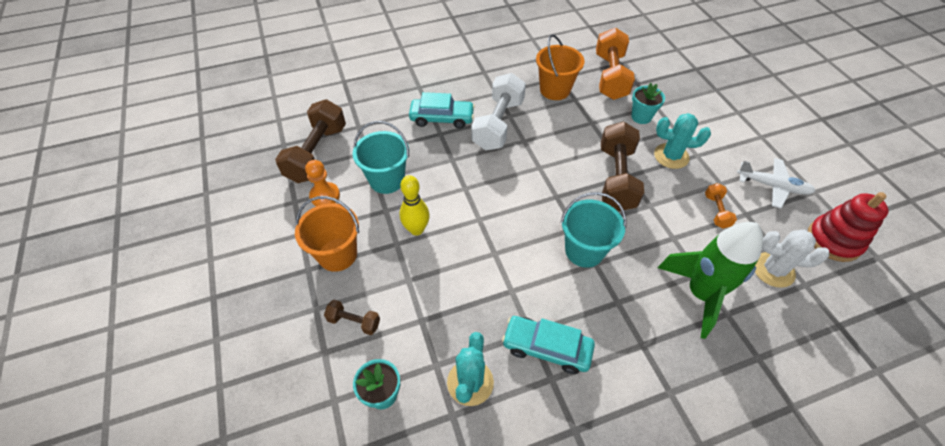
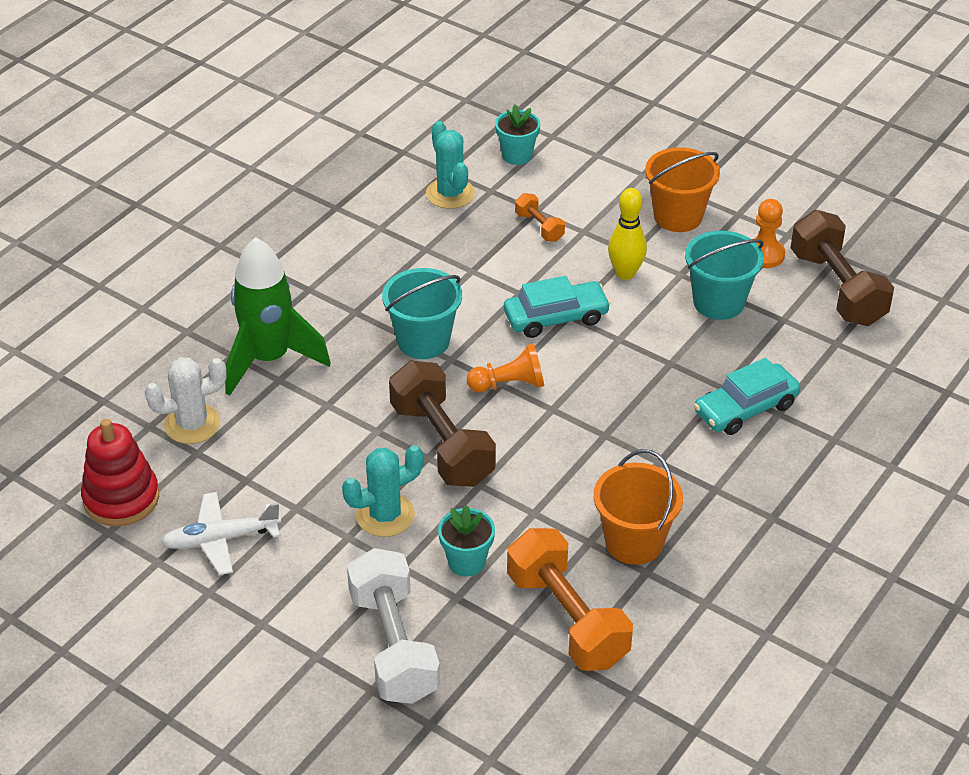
camera: 145 degrees right, 10 degrees down
(354, 322) = (596, 182): brown dumbbell -> none
(498, 124) = (661, 440): white dumbbell -> white dumbbell (393, 645)
(546, 348) = (401, 245): turquoise car -> turquoise car (556, 317)
(552, 193) = (509, 384): none -> orange pawn
(716, 211) = (287, 464): orange dumbbell -> orange dumbbell (539, 227)

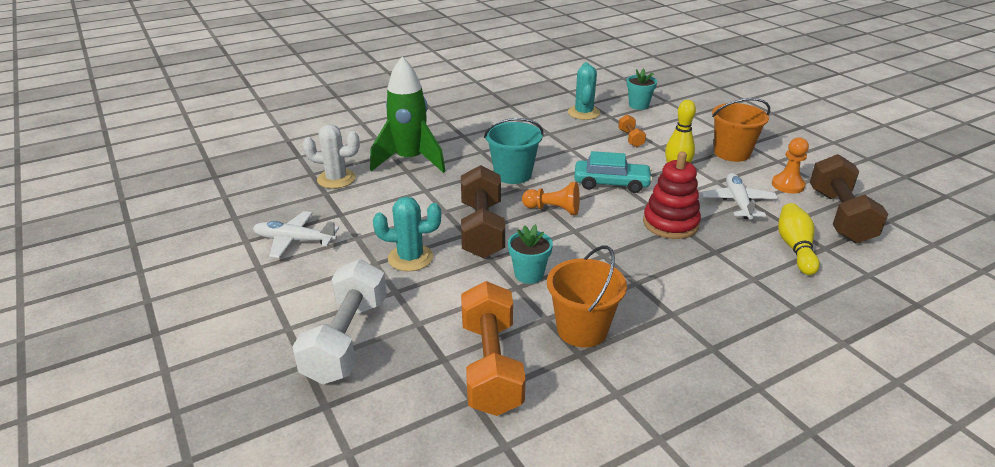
camera: 25 degrees right, 10 degrees down
(121, 498) = (259, 203): red stacking toy -> red stacking toy (670, 223)
(466, 562) = (443, 303): turquoise flower pot -> turquoise flower pot (529, 274)
(718, 302) = (738, 202): turquoise bucket -> white plane
(745, 408) = (726, 268): turquoise car -> none
(805, 354) = (795, 248): none -> yellow bowling pin

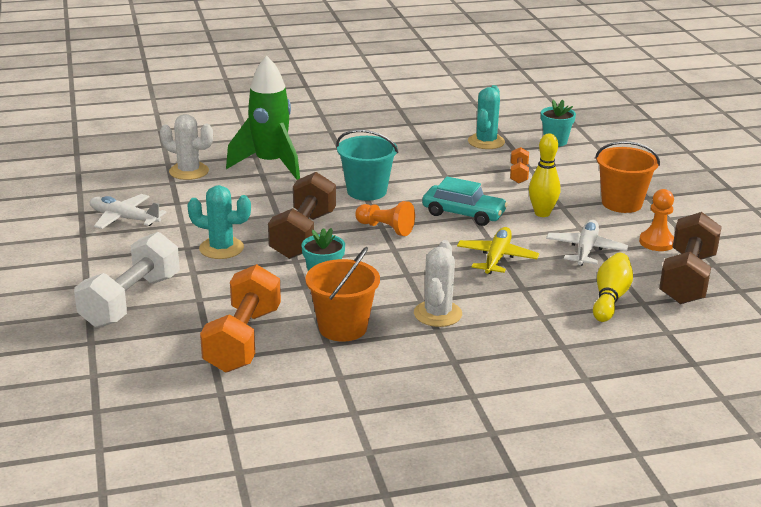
camera: 15 degrees right, 5 degrees down
(660, 295) = (437, 314): none -> white cactus
(670, 223) = (497, 258): red stacking toy -> yellow plane

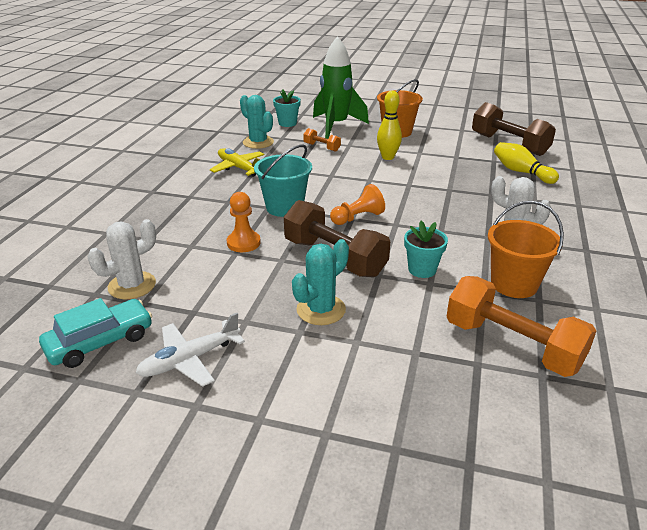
camera: 60 degrees left, 5 degrees up
(131, 301) = (390, 404): white dumbbell -> none
(270, 164) = (178, 236): green rocket -> green rocket (336, 126)
(463, 214) = (362, 182): turquoise car -> turquoise car (100, 342)
(497, 258) = (441, 190): yellow plane -> yellow plane (239, 168)
(586, 250) = (451, 160): white plane -> none
(656, 242) = (457, 138): orange pawn -> orange pawn (243, 243)

